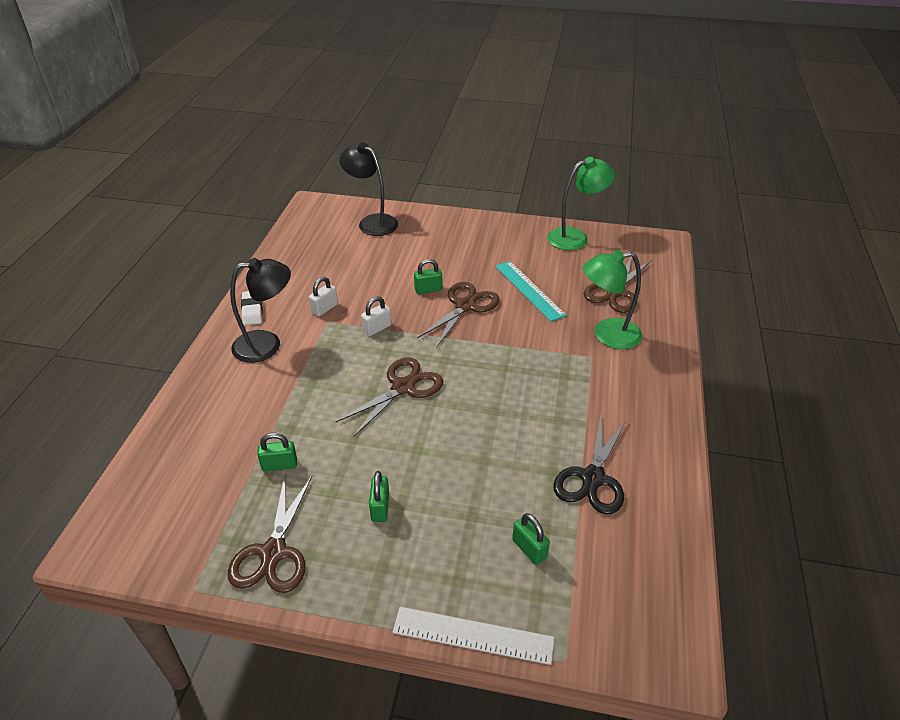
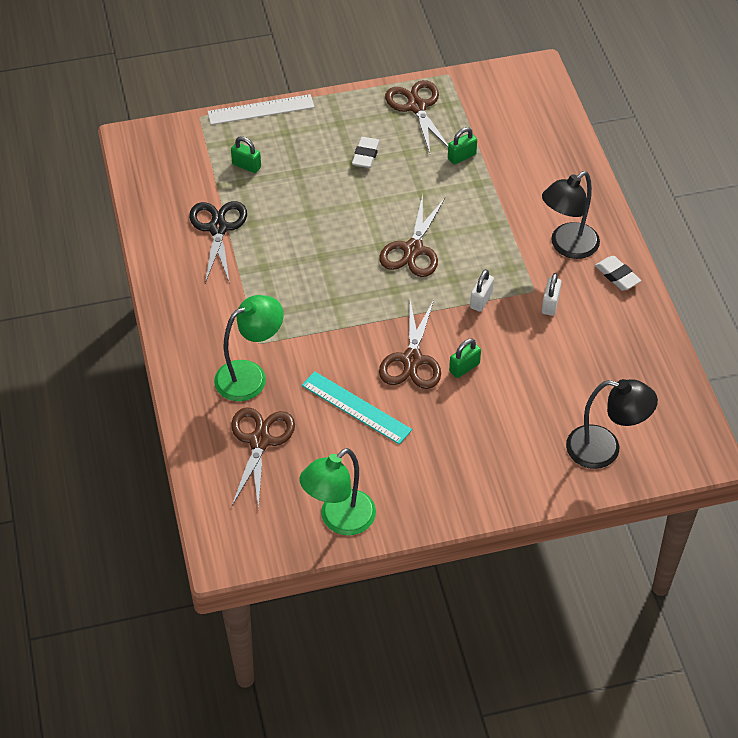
camera: 155 degrees right, 10 degrees up
(380, 507) = (366, 155): green padlock -> white eraser

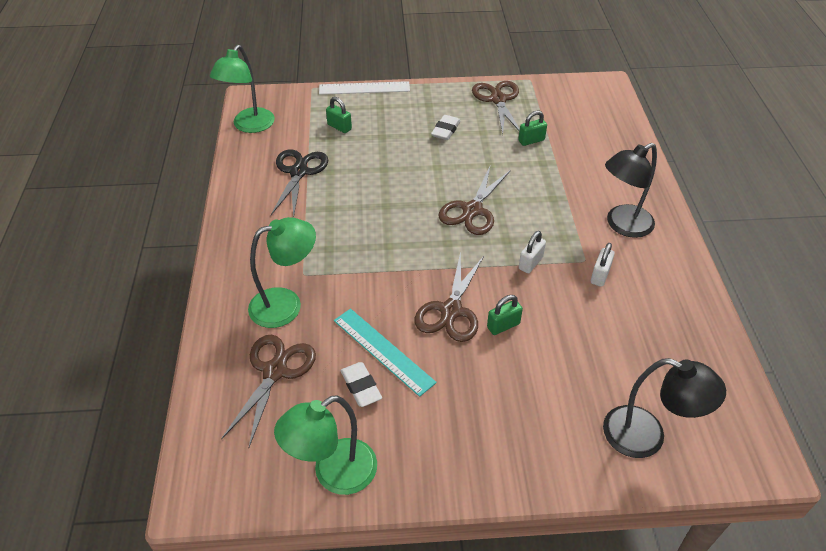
camera: 10 degrees right, 5 degrees down
(144, 177) = (249, 126): none -> green lamp
(617, 276) = (670, 258): white eraser -> white eraser (361, 387)

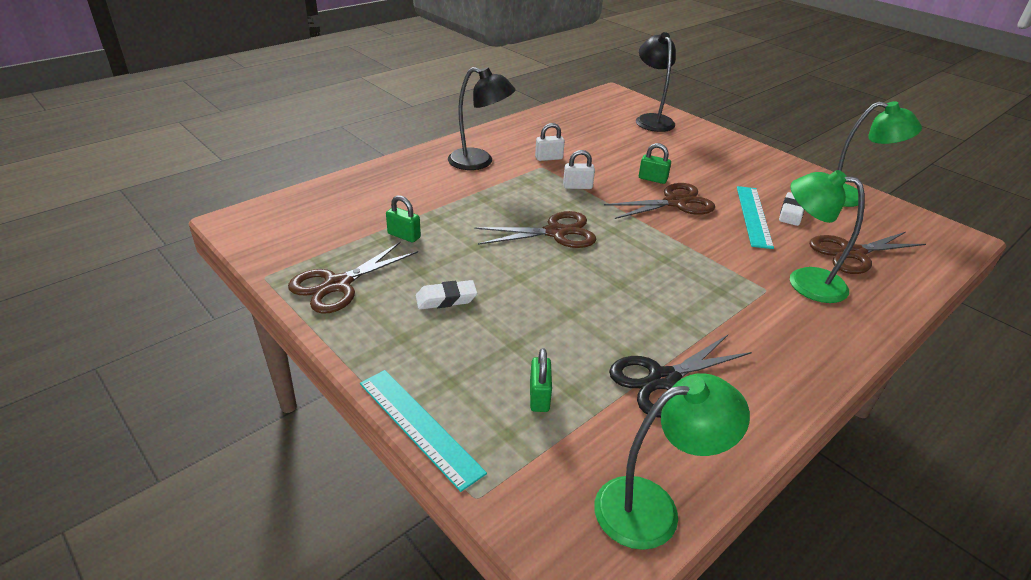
camera: 130 degrees left, 10 degrees down
(364, 88) = (419, 426): white ruler -> turquoise ruler

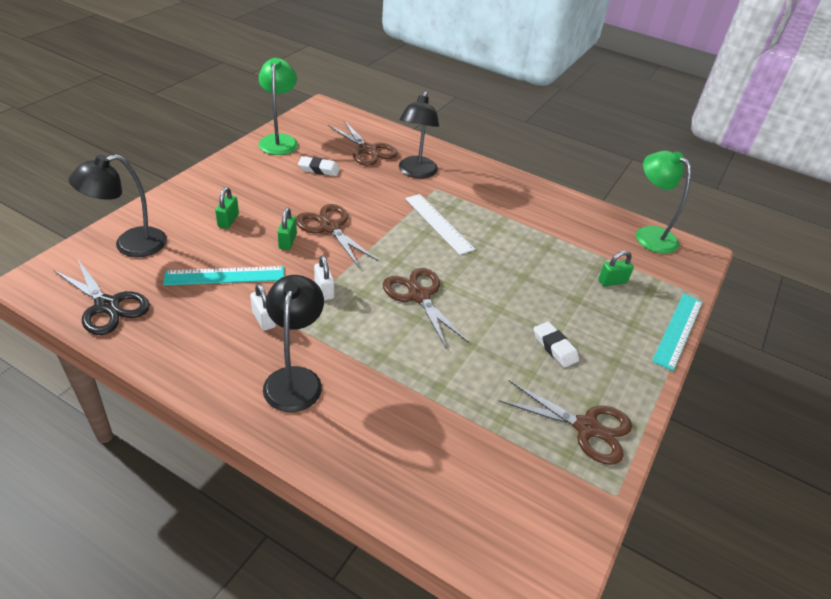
camera: 110 degrees left, 5 degrees up
(404, 235) = (483, 403): green padlock -> green padlock (228, 220)
(663, 380) = (558, 232): black scissors -> black scissors (107, 306)
(684, 273) = (438, 223): none -> white ruler
(753, 216) = (333, 187): turquoise ruler -> turquoise ruler (225, 276)
(804, 281) = (416, 172): green lamp -> black lamp

